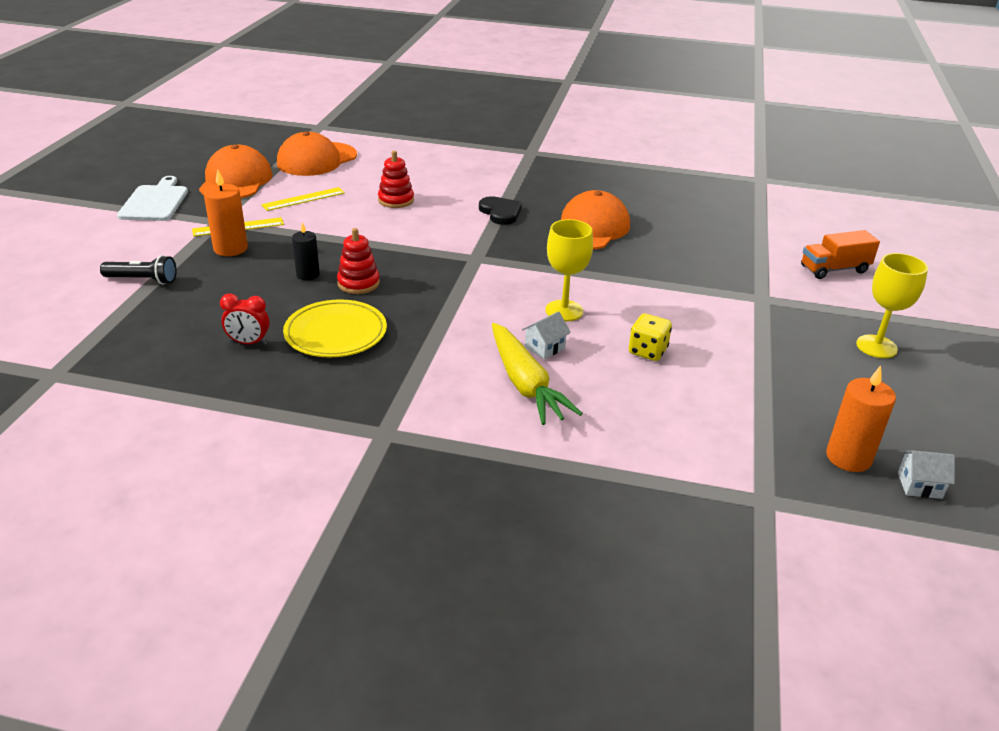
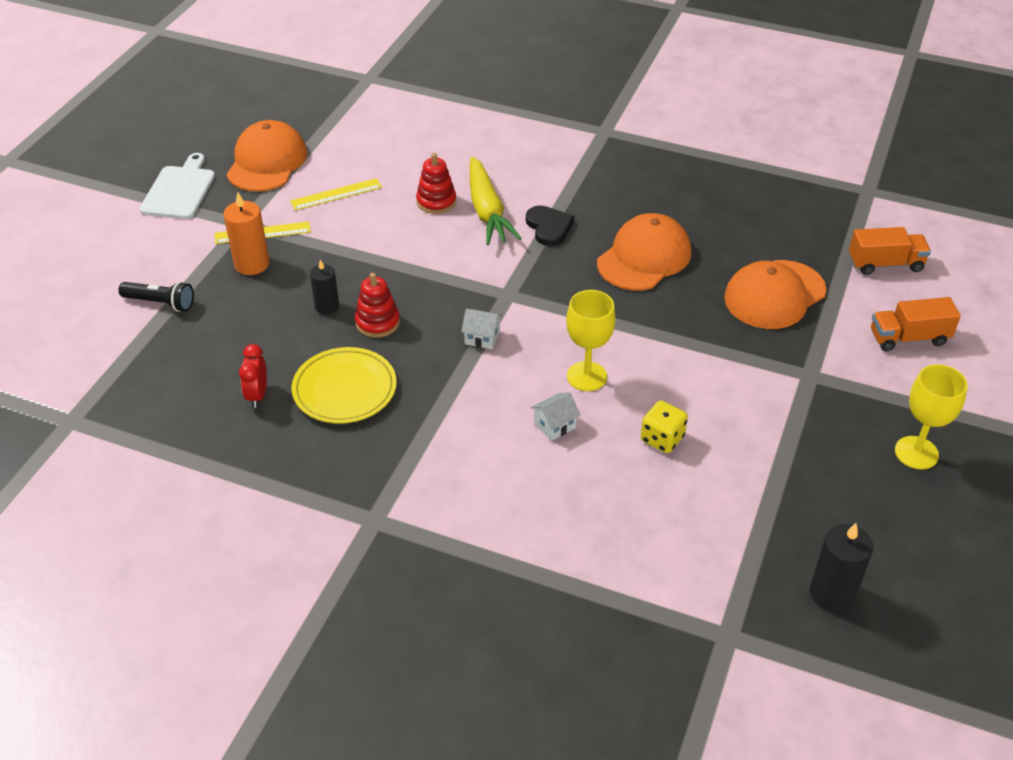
camera: 10 degrees right, 10 degrees up
(249, 343) = (257, 395): red clock -> red clock turned 75 degrees clockwise
(317, 159) = (358, 132): orange cap -> orange cap (774, 295)
(525, 384) = (524, 471): yellow carrot -> yellow carrot (487, 211)
(794, 223) = (885, 264): none -> orange truck
(848, 457) = (832, 593): orange candle -> black candle
(919, 485) = (894, 634): white house -> white house (482, 337)

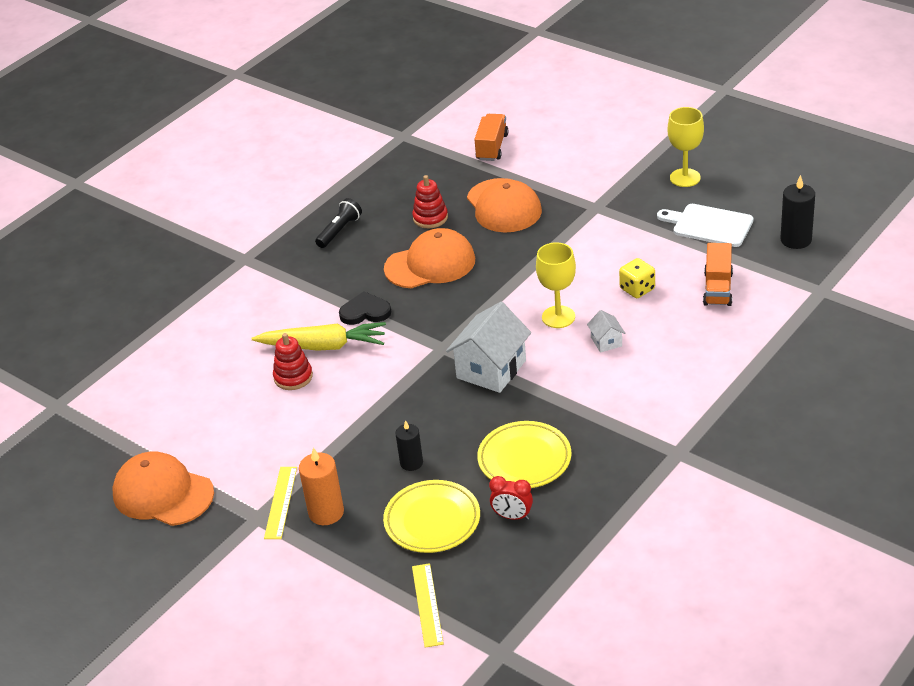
camera: 70 degrees left, 5 degrees down
(160, 303) = (356, 583): black flashlight -> black flashlight (339, 231)
(179, 190) = (175, 566): white cutting board -> white cutting board (709, 225)
(247, 337) = (432, 520): none -> yellow plate
(336, 194) = (246, 445): yellow ruler -> yellow ruler (427, 604)
(377, 322) = (446, 431): red stacking toy -> red stacking toy (430, 218)
(482, 337) = (491, 369): white house -> white house, size x2.10
(644, 257) = (430, 264): orange cap -> orange cap turned 105 degrees clockwise
(908, 338) = (574, 155): orange truck -> orange truck (717, 288)

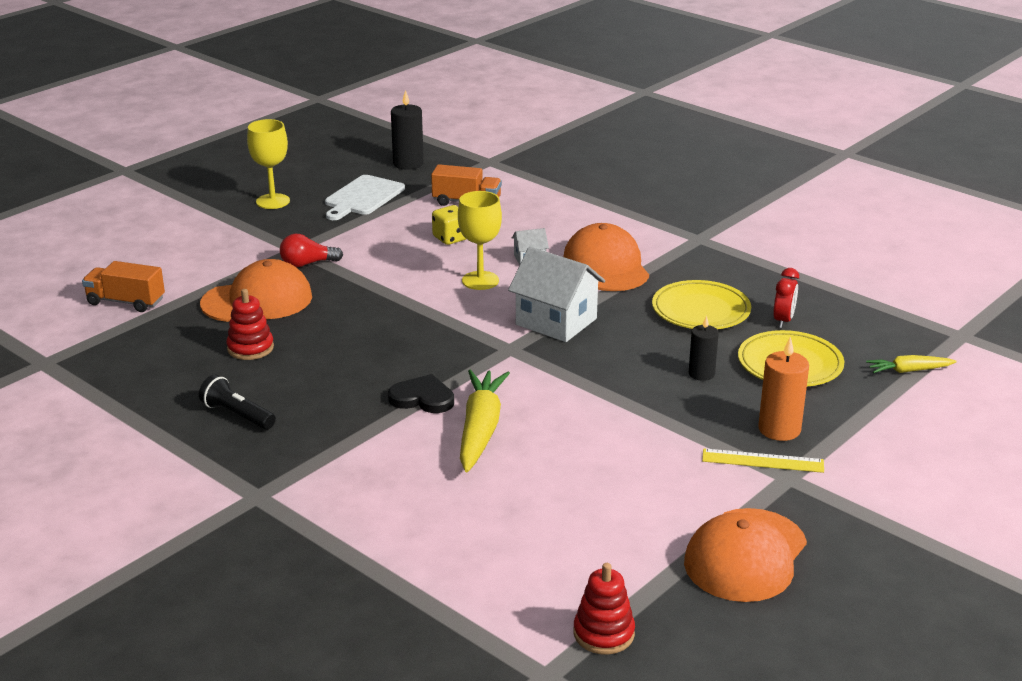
camera: 90 degrees left, 10 degrees down
(293, 377) = (535, 452): red stacking toy -> red stacking toy (603, 633)
(365, 312) = (422, 398): black heart -> black heart turned 105 degrees clockwise
(427, 604) = (908, 371): yellow ruler -> yellow carrot
(430, 264) = (347, 351): orange cap -> orange cap (606, 266)
(570, 218) = (307, 264): none -> red light bulb

